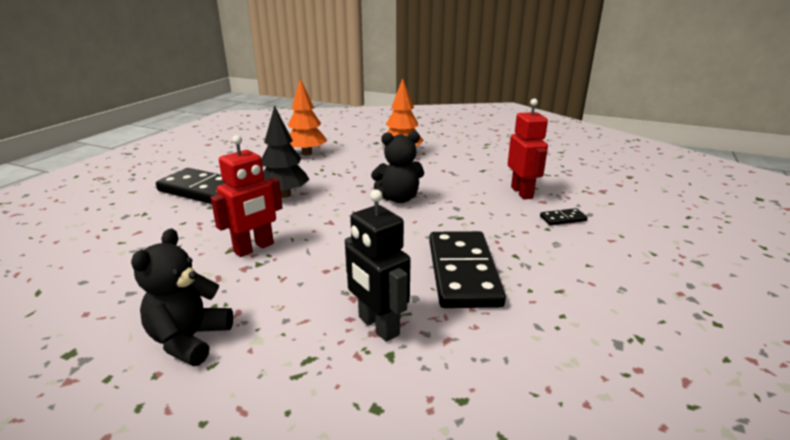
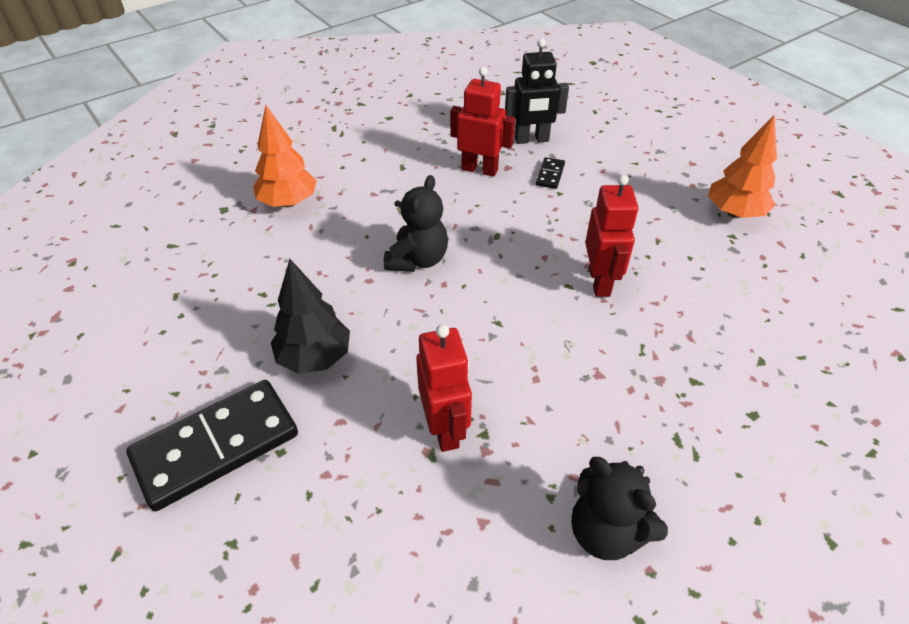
camera: 60 degrees left, 20 degrees up
(307, 153) = (187, 290): orange tree -> orange tree (734, 213)
(378, 326) = (652, 373): black robot -> black robot (531, 140)
(462, 272) = (600, 282): black domino -> red robot

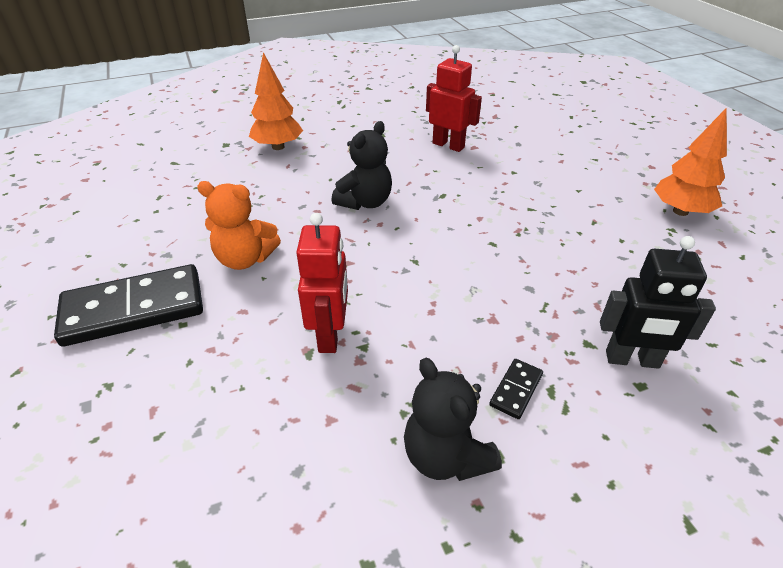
camera: 15 degrees right, 5 degrees down
(315, 357) = (245, 259): black tree -> orange teddy bear
(531, 140) = (504, 130): black robot -> black robot (632, 360)
(550, 175) = (510, 157): black domino -> black domino (516, 390)
(600, 282) = (524, 245): red robot -> none

